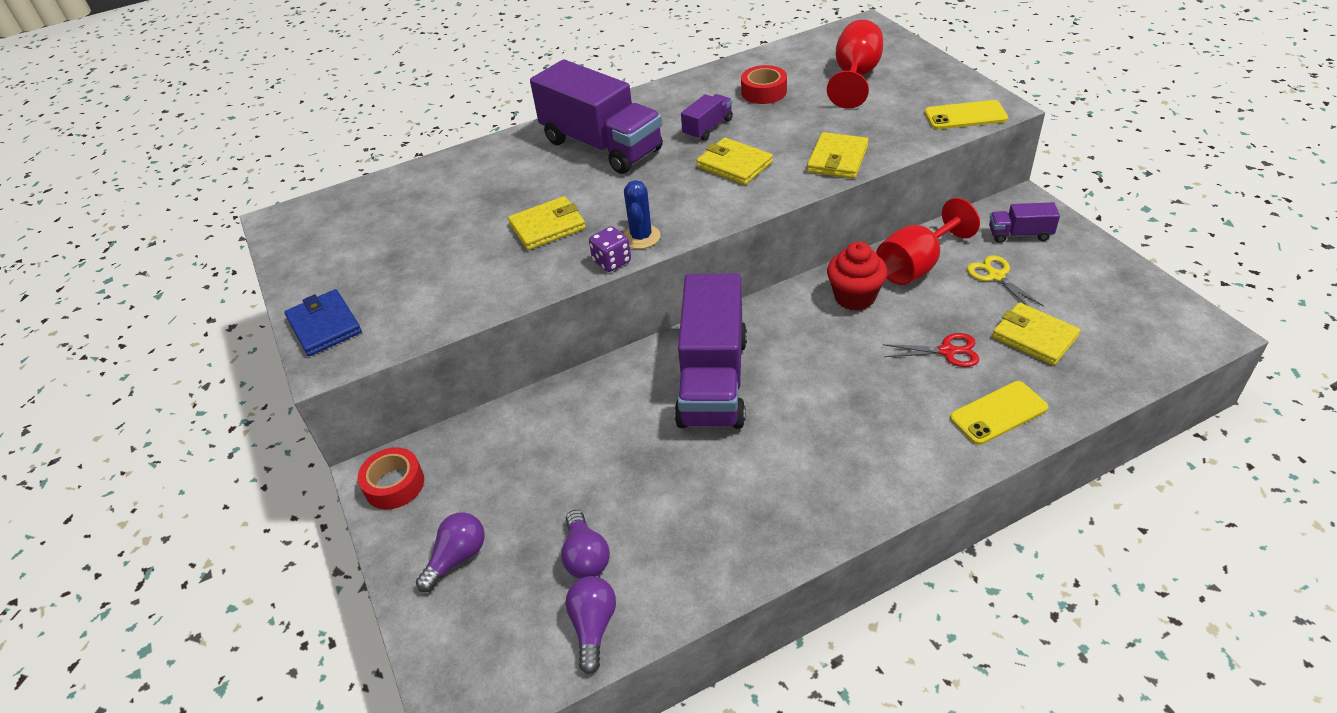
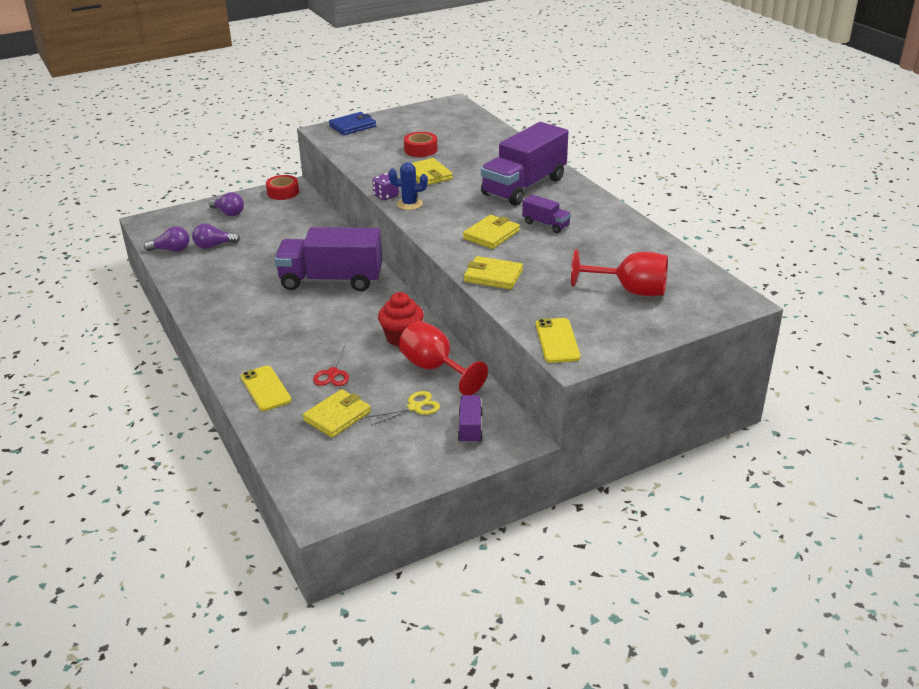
camera: 85 degrees right, 10 degrees down
(764, 92) = (603, 247): red tape -> red tape (420, 150)

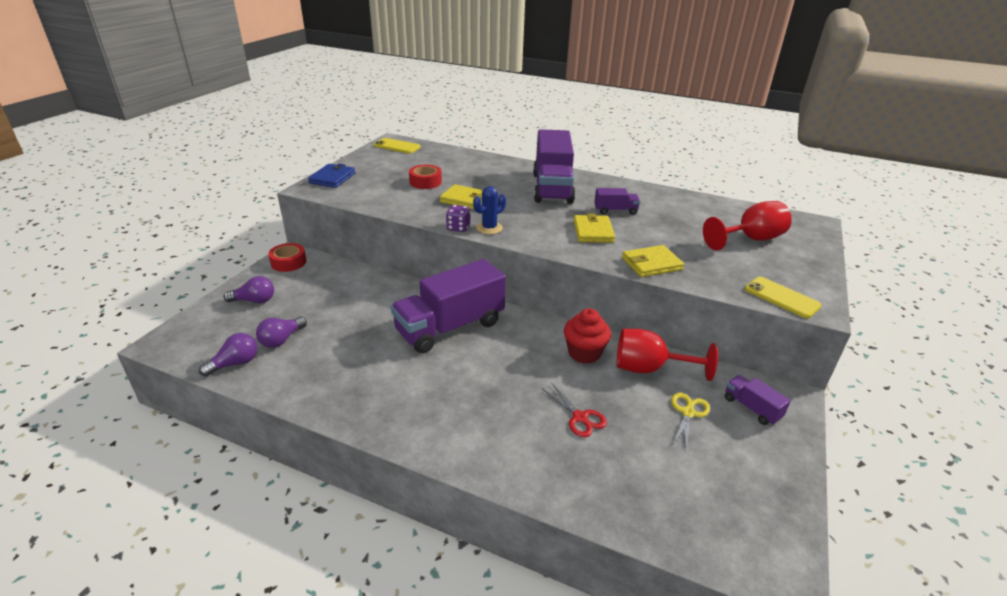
camera: 40 degrees left, 0 degrees up
(265, 389) = (544, 469): yellow phone -> yellow phone (397, 146)
(337, 416) = (646, 459): yellow wallet -> none

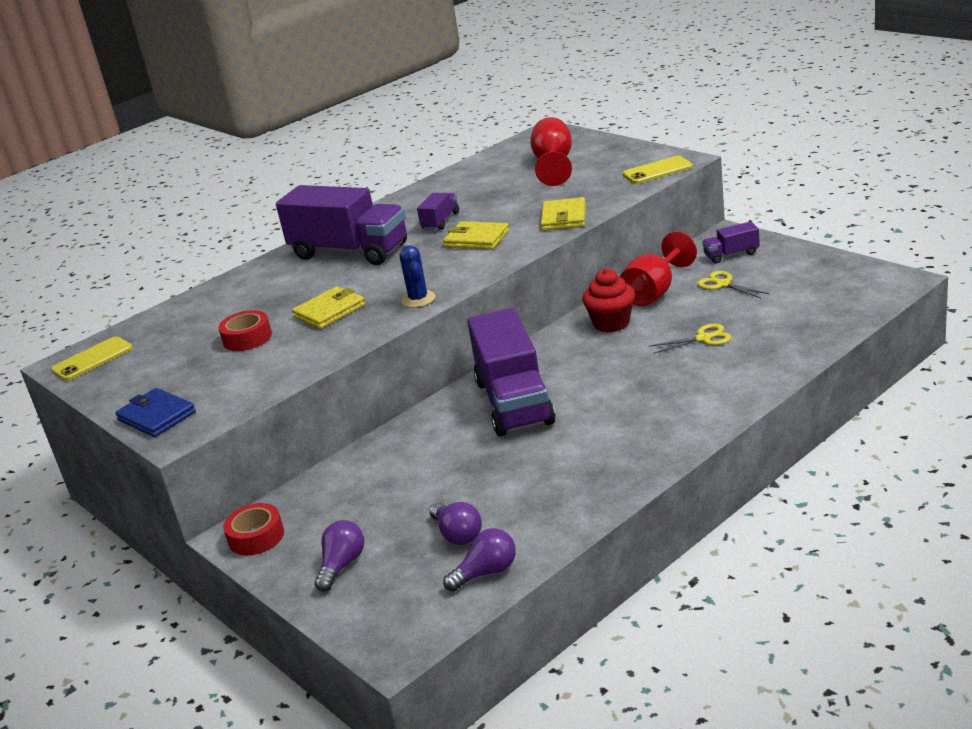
camera: 60 degrees left, 5 degrees down
(235, 363) = (486, 572): purple light bulb -> purple light bulb turned 75 degrees clockwise
(458, 228) = (401, 319): purple dice -> none
(580, 417) = (703, 338): red scissors -> yellow scissors

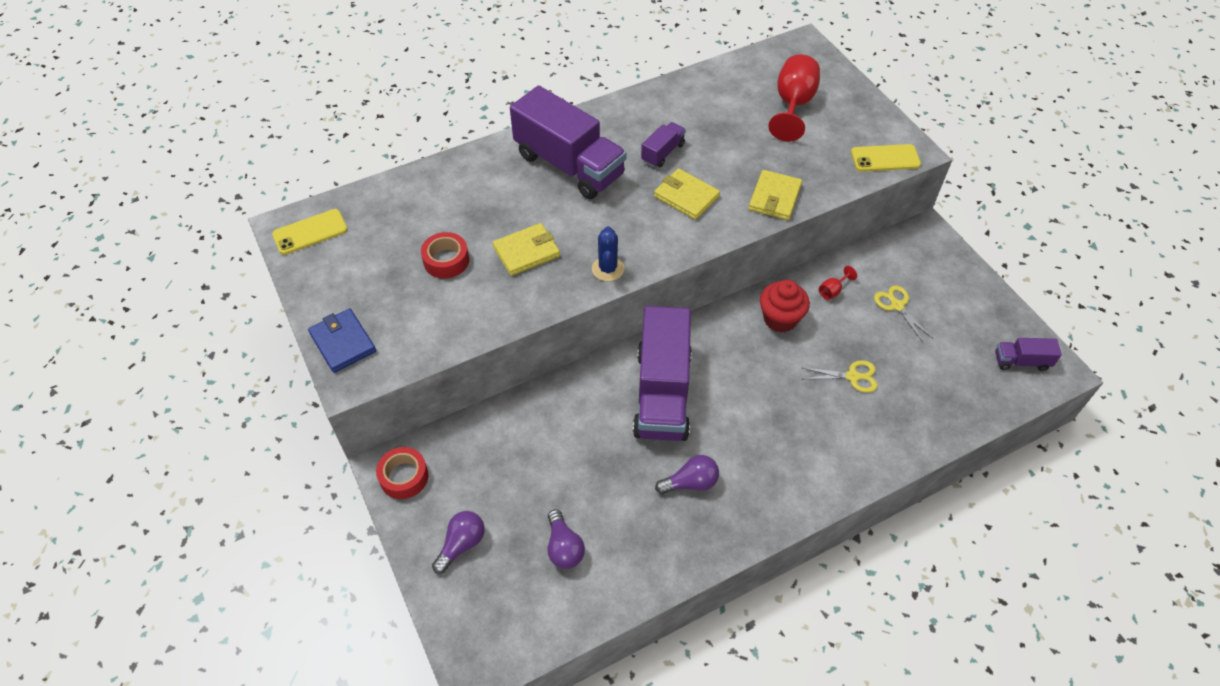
camera: 10 degrees right, 25 degrees up
(486, 572) = (572, 606): purple light bulb -> purple light bulb (690, 483)
(654, 292) = (832, 291): red goblet -> red goblet, size x0.44
(731, 254) = (920, 265): purple truck -> purple truck (1021, 361)

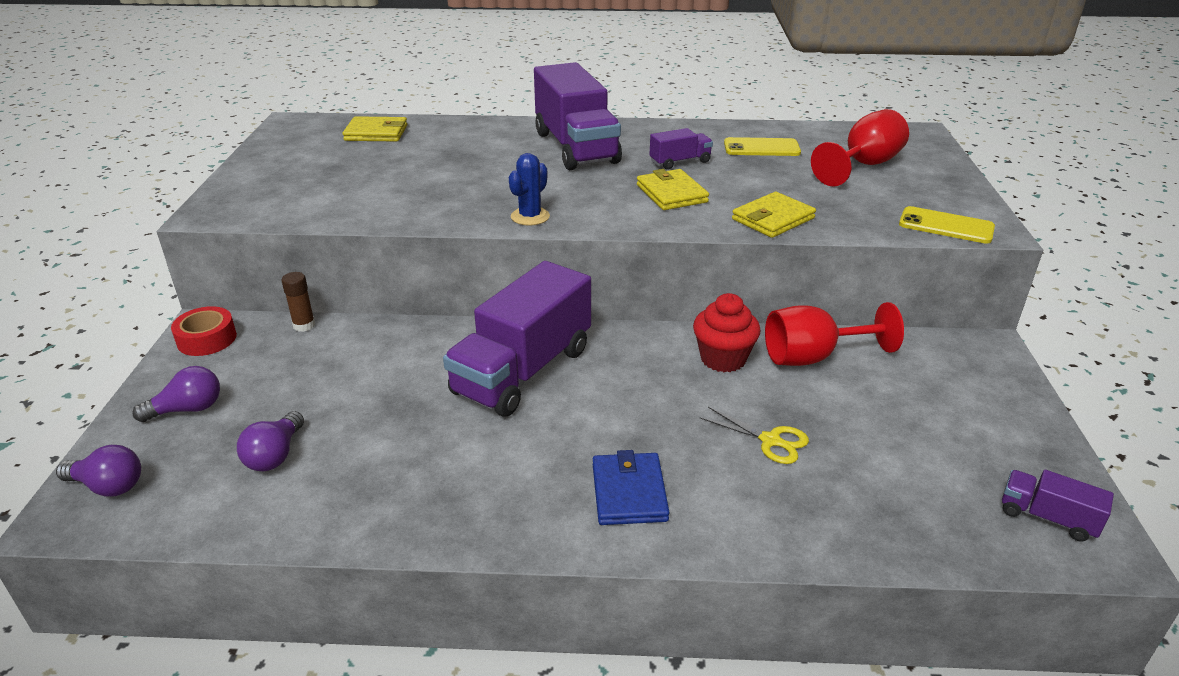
camera: 30 degrees right, 20 degrees down
(310, 232) = (305, 129): yellow phone -> yellow phone (761, 148)
(343, 342) = (235, 192): blue wallet -> blue wallet (629, 492)
(446, 260) = (388, 171): red tape -> none
(466, 427) = (304, 325): none -> brown glue stick
(526, 252) = (466, 185): yellow wallet -> yellow wallet (376, 133)
(690, 483) = (471, 458): purple light bulb -> purple light bulb (108, 486)
(832, 291) = (813, 357): red goblet -> red goblet, size x2.27
(897, 306) = (891, 397): yellow scissors -> none

